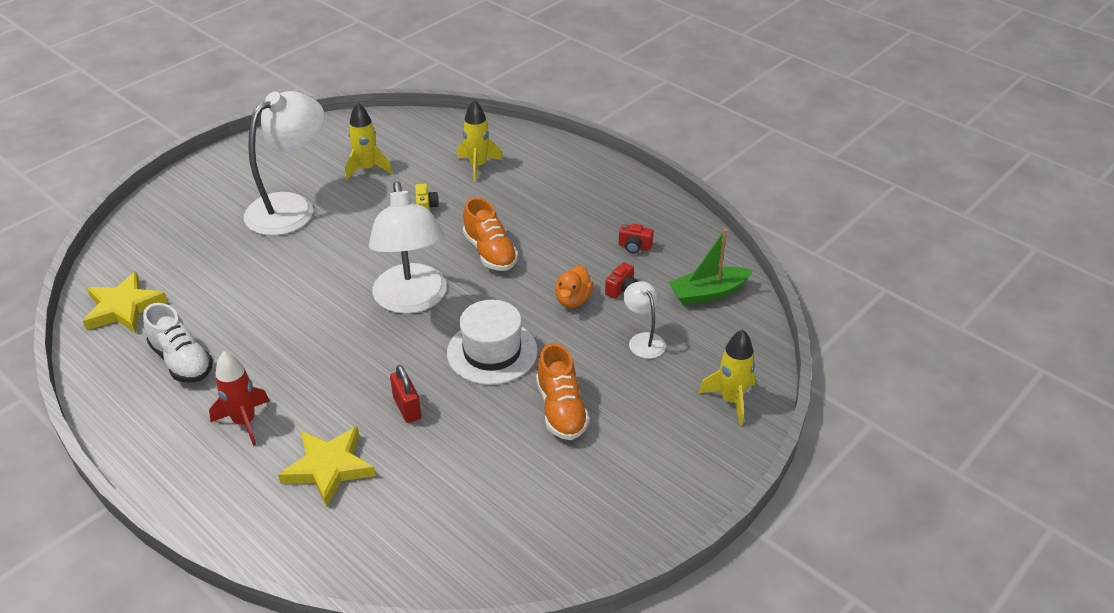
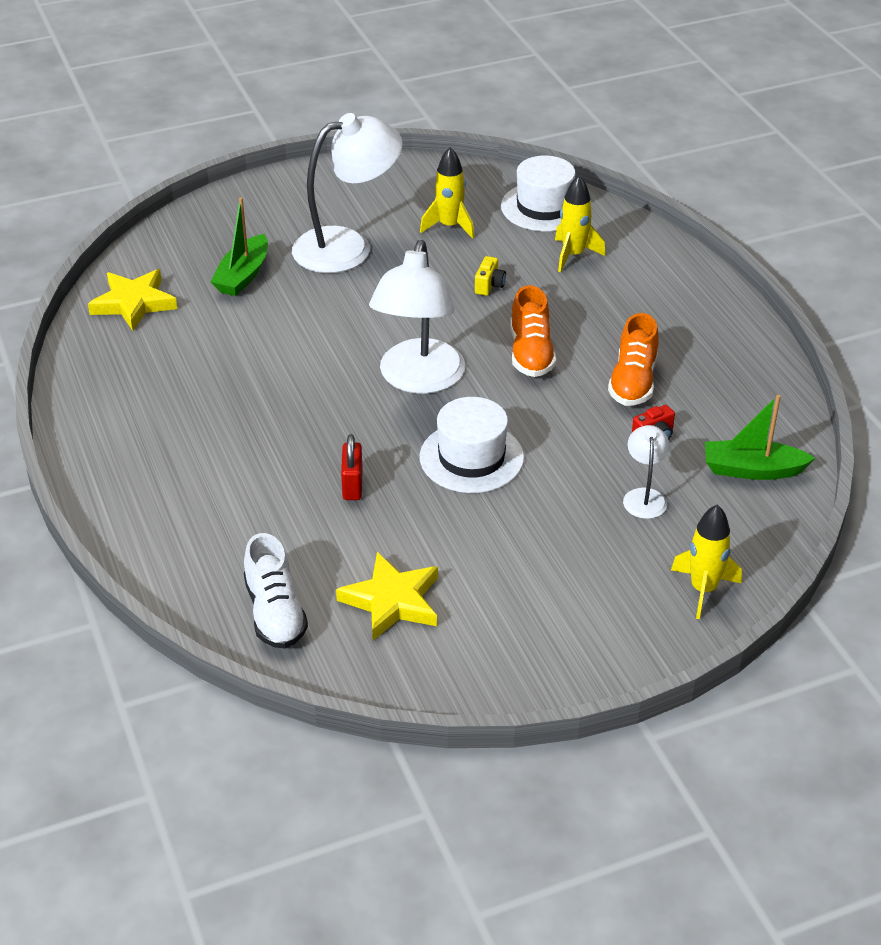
camera: 25 degrees right, 0 degrees up
(182, 361) = (162, 371): white shoe -> white shoe (275, 613)
(212, 256) = (243, 275): none -> green boat
(245, 422) = (190, 448): red rocket -> none
(329, 468) = (246, 517): yellow star -> yellow star (392, 601)
(433, 135) = (544, 207): none -> white hat
(561, 409) = (509, 538): orange shoe -> orange shoe (633, 382)
(573, 300) = (592, 430): orange duck -> none
(634, 247) = (698, 394): red camera -> none

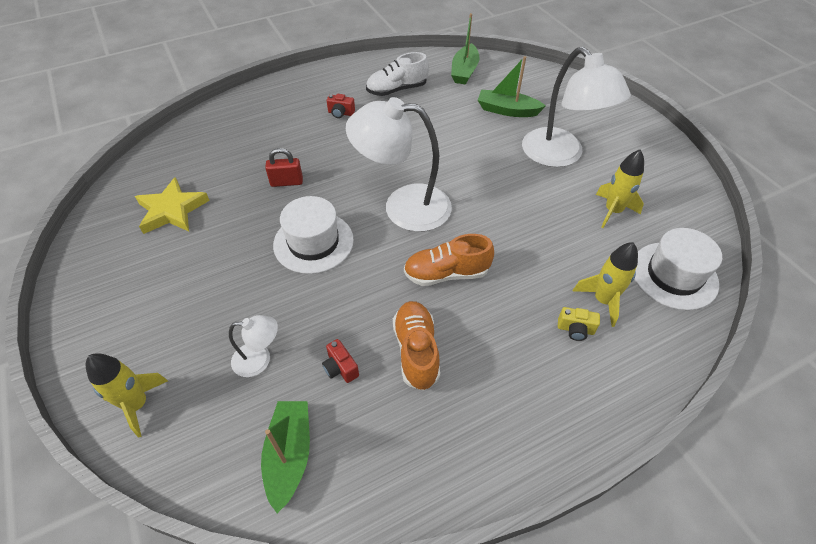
camera: 85 degrees right, 10 degrees up
(133, 303) = (464, 71): yellow star -> green boat
(203, 432) = (341, 113): none -> red camera
(275, 613) = (174, 160): white shoe -> white shoe (397, 90)
(489, 285) = (535, 242): yellow camera -> yellow camera (575, 329)
(633, 382) = (416, 351): orange shoe -> orange shoe turned 75 degrees clockwise

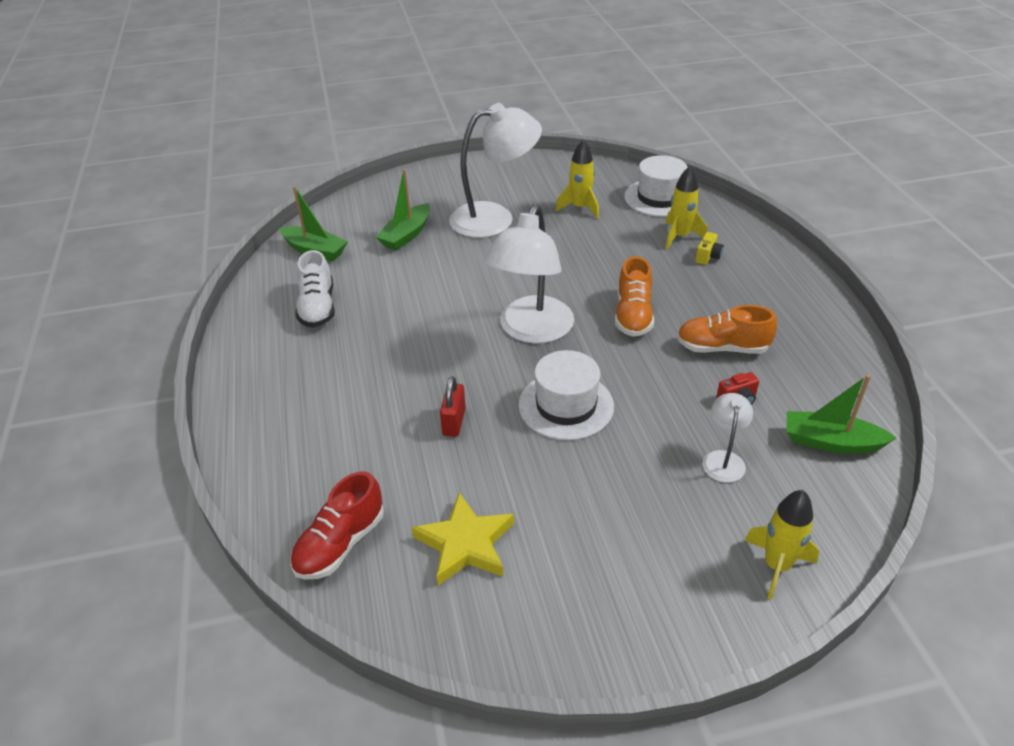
camera: 75 degrees left, 10 degrees down
(175, 155) = (340, 544): none -> red shoe
(341, 113) = (338, 361): red camera -> none

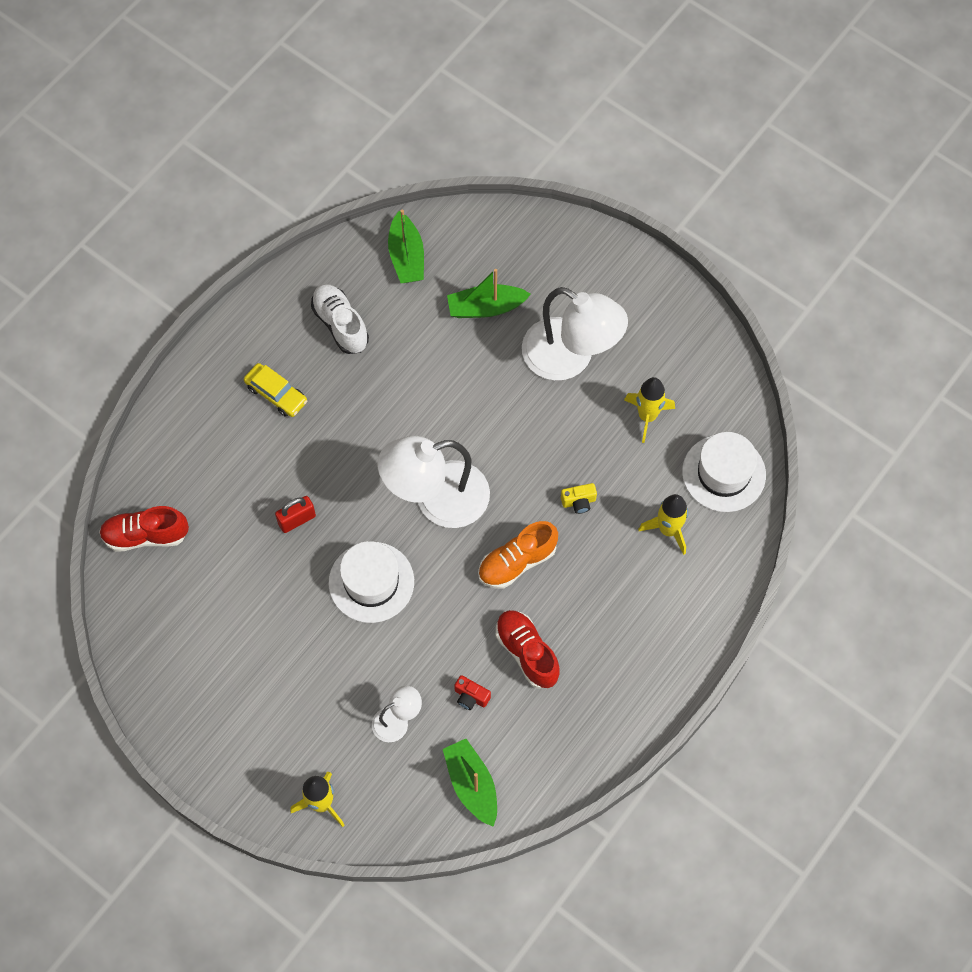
camera: 50 degrees right, 25 degrees up
(318, 307) = (340, 324): white shoe -> white shoe turned 105 degrees clockwise
(324, 373) = (276, 394): none -> yellow car
(465, 544) = (200, 607): yellow star -> none
(708, 257) = (653, 571): yellow camera -> yellow camera (579, 502)
(722, 348) = (527, 653): orange shoe -> red shoe

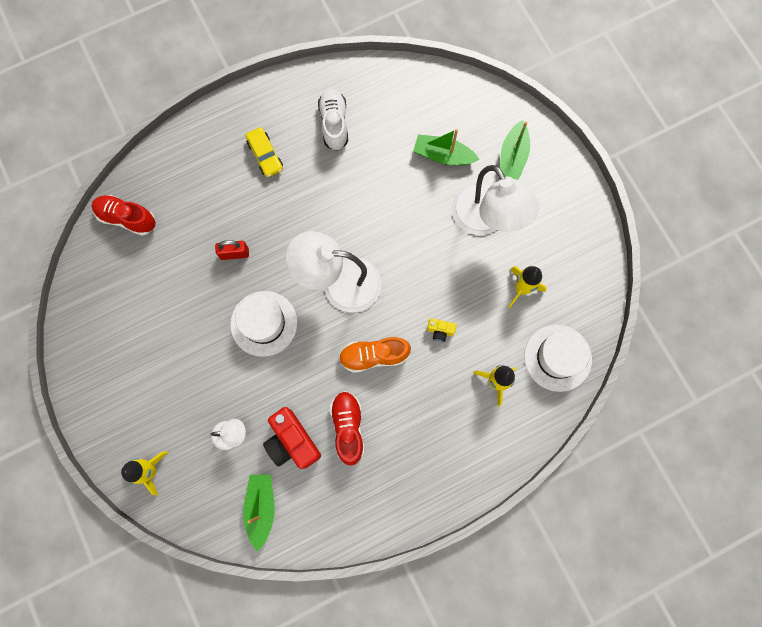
camera: 25 degrees right, 10 degrees up
(406, 256) = (405, 93): green boat -> green boat (512, 157)
(471, 697) = (292, 442): red camera -> red camera, size x2.09

